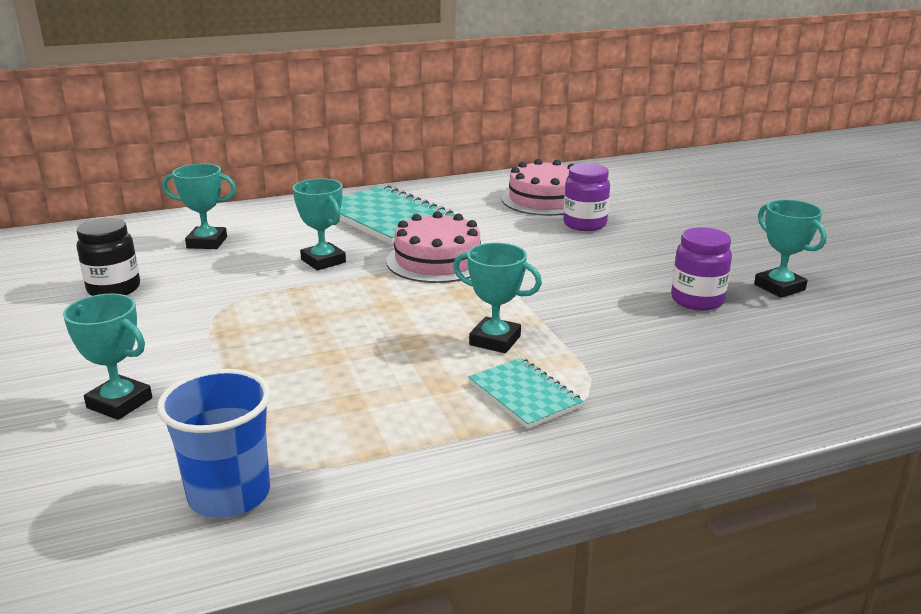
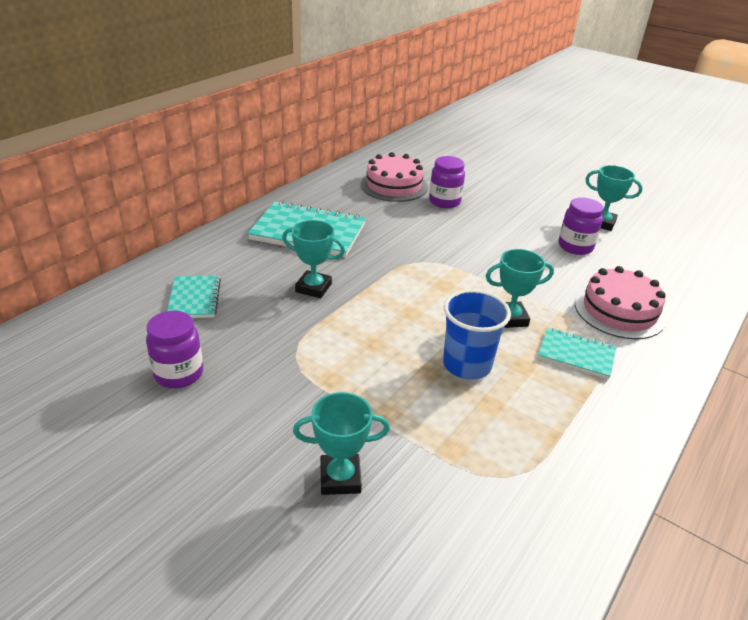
camera: 35 degrees left, 10 degrees up
(114, 289) = (179, 374): black jar -> purple jar
(207, 242) = (194, 298): turquoise trophy -> turquoise notebook
(229, 495) = (516, 513): blue cup -> blue cup (467, 365)
(437, 260) = (392, 262): pink cake -> pink cake (619, 311)

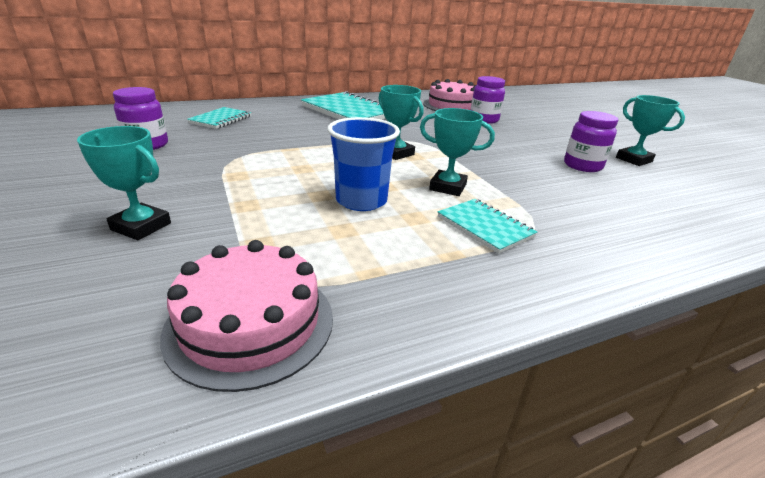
camera: 30 degrees right, 5 degrees down
(313, 288) = (307, 133): turquoise trophy -> turquoise trophy (396, 153)
(619, 311) = (580, 214): pink cake -> pink cake (250, 323)

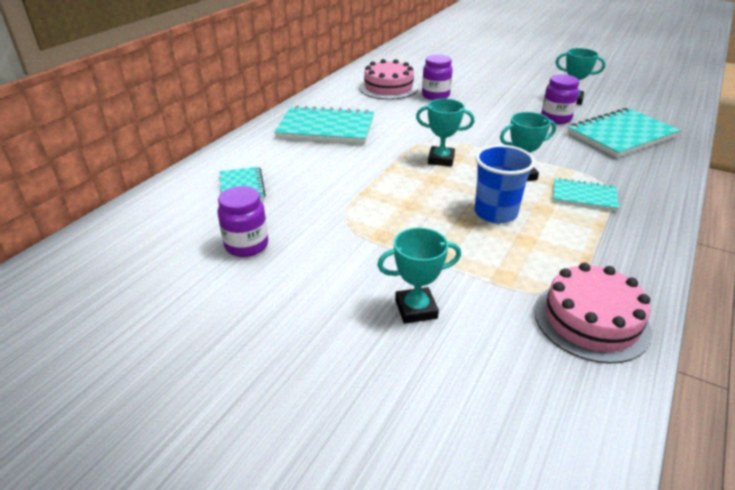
camera: 35 degrees left, 5 degrees up
(646, 202) = (621, 135): none -> turquoise notebook

